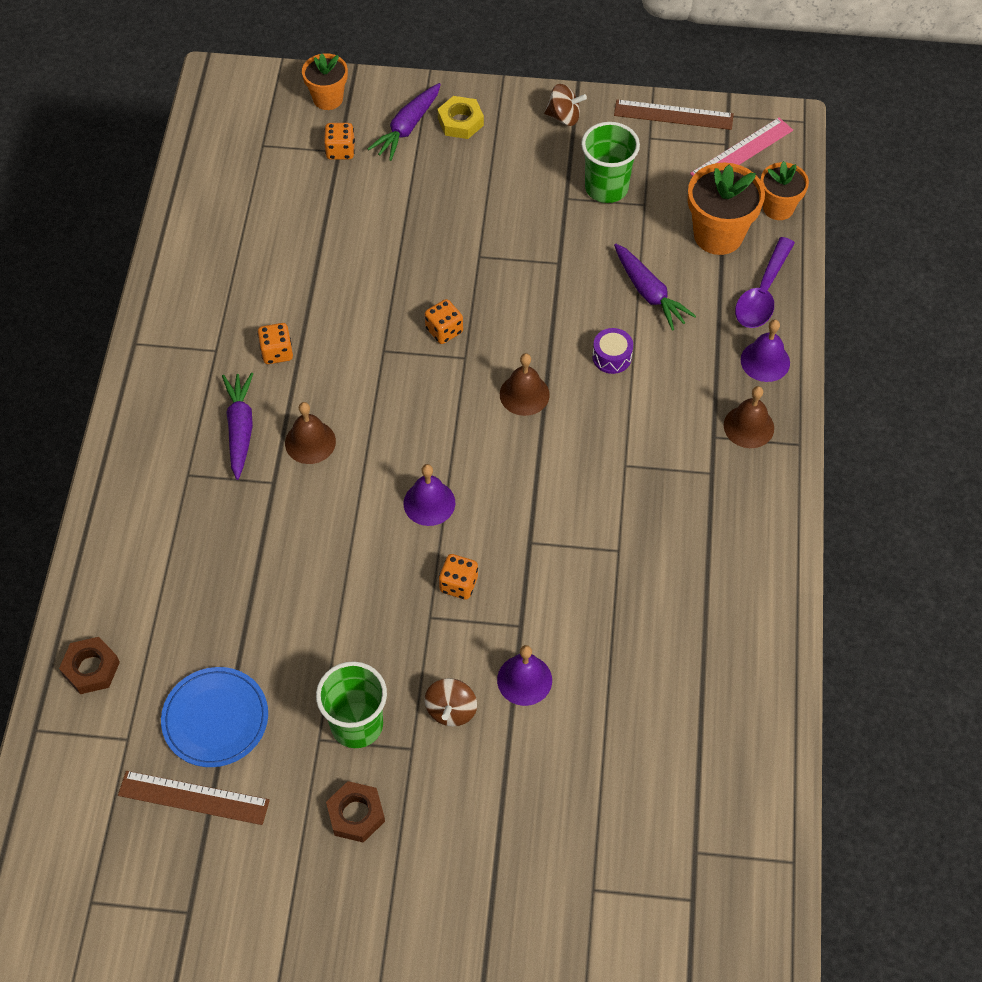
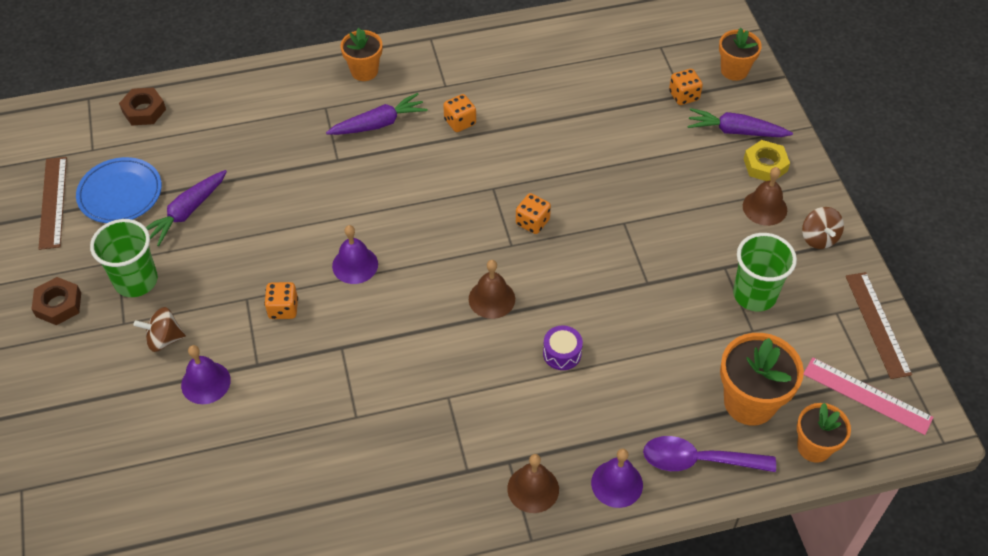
camera: 70 degrees right, 5 degrees down
(151, 421) = (364, 71): none -> orange flower pot
(310, 442) = (383, 170): brown bell -> brown bell (764, 208)
(649, 293) = (649, 363): purple carrot -> purple carrot (186, 212)

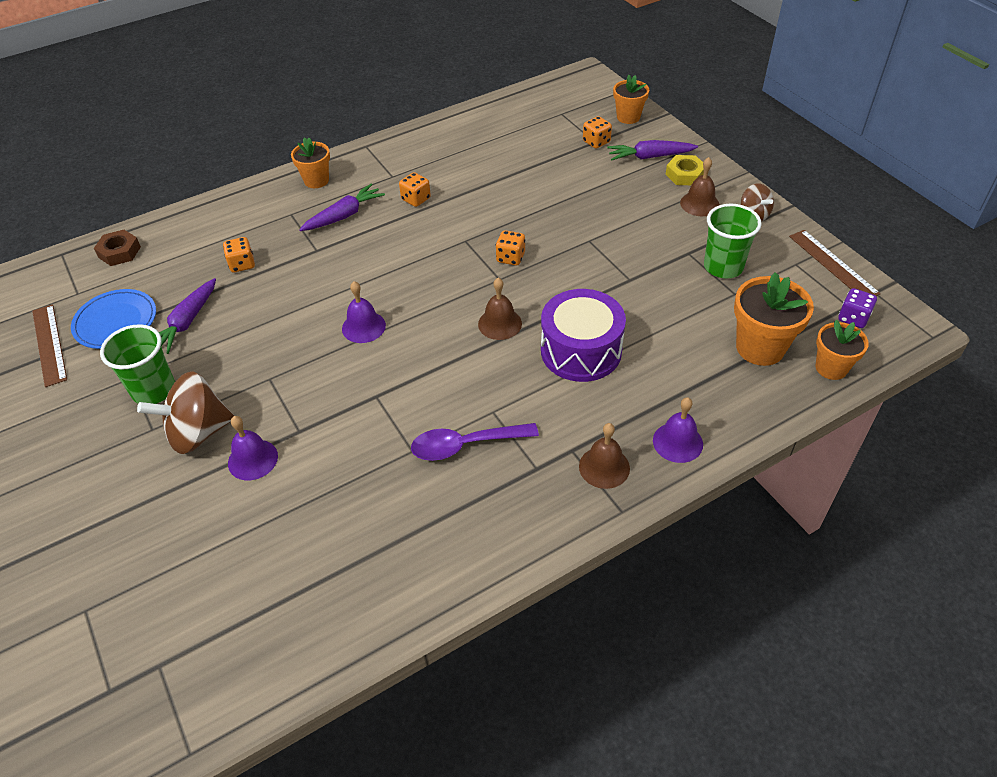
camera: 15 degrees left, 5 degrees down
(58, 304) = (79, 429): brown nut -> none
(164, 339) = (198, 432): brown spinning top -> brown spinning top, size x1.75
(283, 309) = (308, 378): orange dice -> orange dice (242, 264)
(562, 353) = (581, 351): purple drum -> purple drum, size x2.24
(698, 460) = (739, 404): purple spoon -> purple spoon (465, 445)
(867, 396) = (853, 318): pink ruler -> purple dice

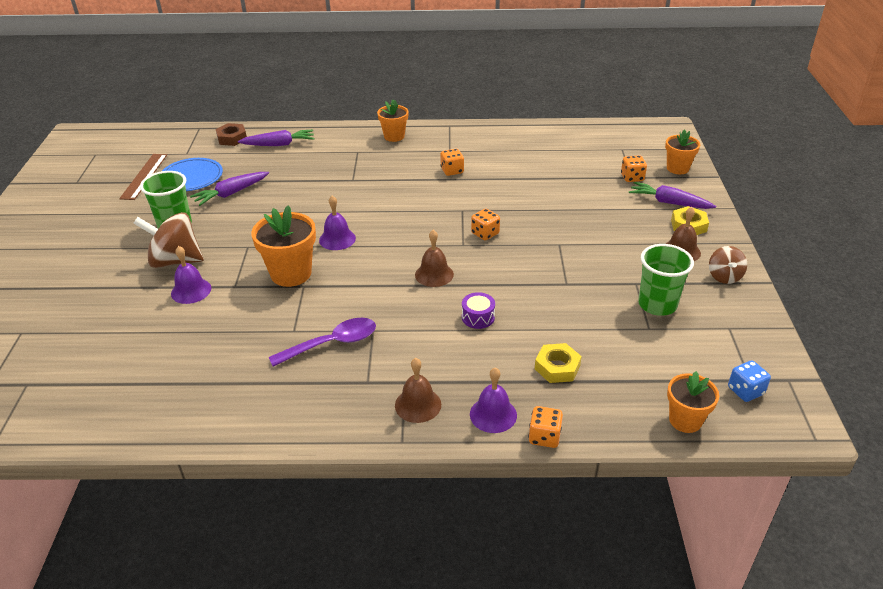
camera: 30 degrees right, 10 degrees down
(242, 264) = (297, 171): orange dice -> orange dice (544, 437)
(344, 215) = (392, 164): purple carrot -> purple carrot (279, 144)
(465, 445) = (332, 343): purple spoon -> purple spoon turned 135 degrees clockwise
(581, 351) = (478, 317): purple drum -> purple drum, size x0.45
(692, 368) = (557, 367): none -> yellow nut
(760, 347) = (632, 377): orange flower pot -> orange flower pot (291, 273)
(833, 264) = (766, 342): brown ruler -> none
(853, 318) = (745, 391): purple dice -> blue dice

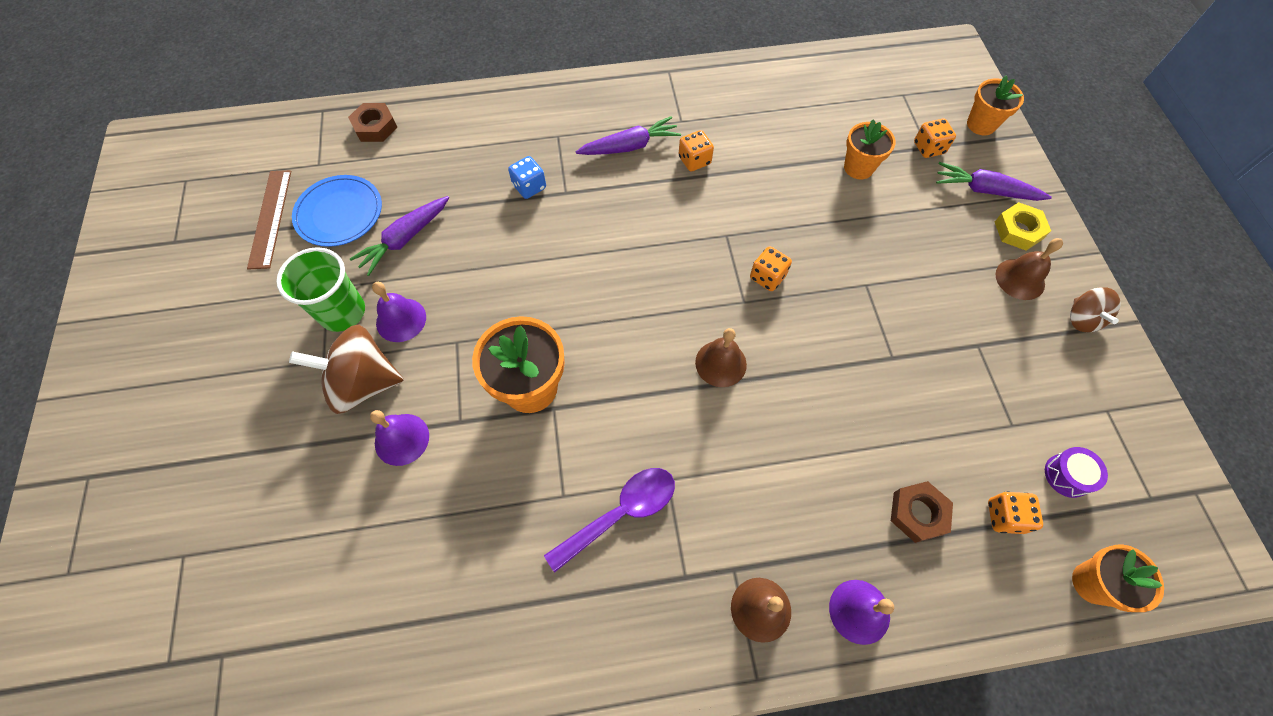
camera: 10 degrees left, 25 degrees up
(279, 144) = (445, 133): purple carrot -> purple carrot (630, 146)
(337, 239) = (575, 312): purple bell -> purple bell (401, 320)
(394, 136) = (600, 100): orange flower pot -> orange flower pot (858, 168)
(478, 317) = (797, 436): purple drum -> purple drum (1067, 475)
(544, 437) = (931, 641): orange dice -> orange dice (1004, 516)
(557, 367) = (917, 513): yellow nut -> brown nut
(657, 305) = (1013, 381): green cup -> none
(745, 391) = (1151, 520): blue dice -> blue dice (529, 187)

